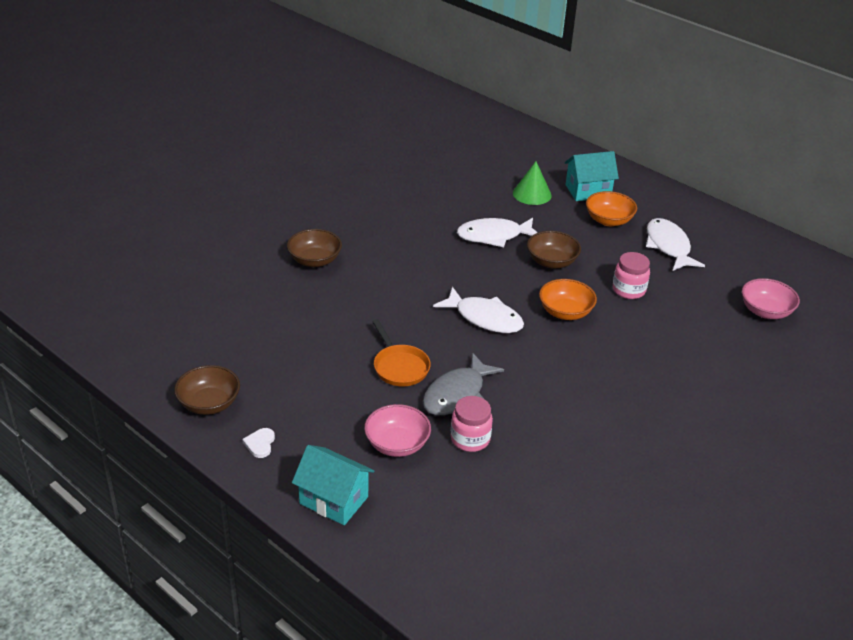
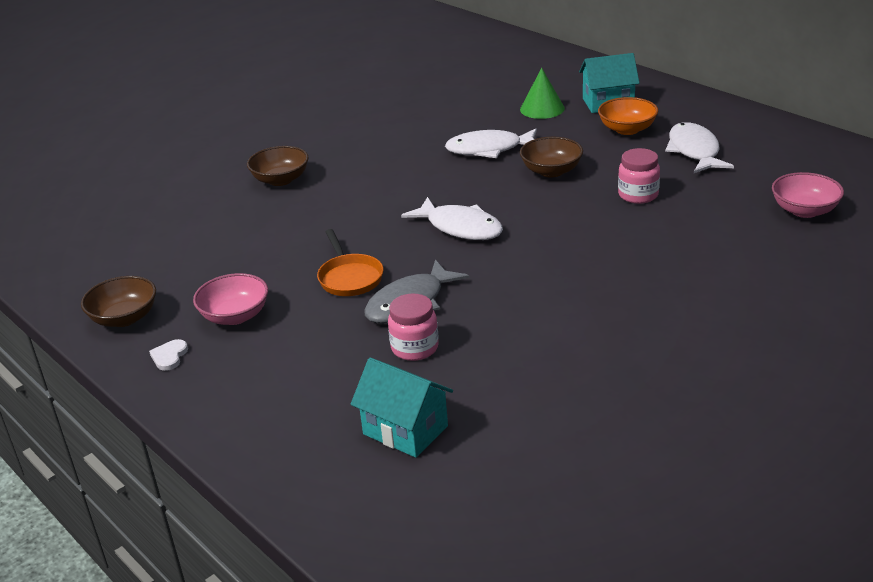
camera: 10 degrees right, 5 degrees down
(334, 500) = (238, 412): turquoise house -> turquoise house (405, 430)
(397, 444) = (327, 354): pink bowl -> pink bowl (235, 316)
(565, 312) = (557, 219): orange bowl -> none

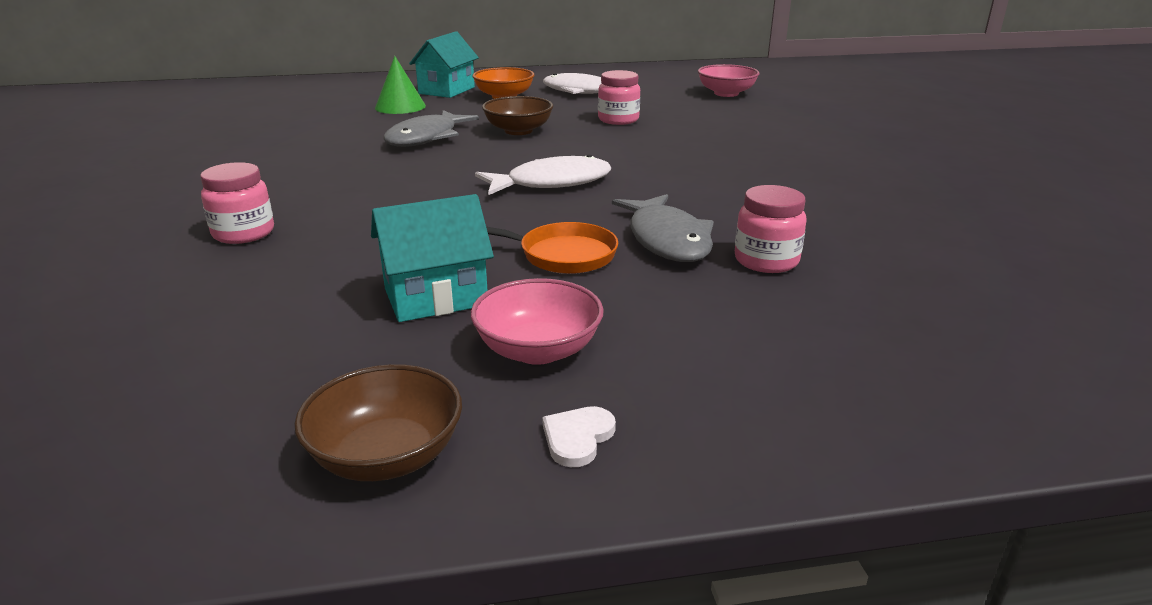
camera: 60 degrees left, 5 degrees down
(169, 356) = (577, 438): white heart -> white heart turned 75 degrees clockwise
(280, 180) = (243, 233): brown bowl -> pink jar
(405, 430) = (938, 308): turquoise house -> turquoise house (435, 297)
(489, 149) = (426, 138): white fish -> grey fish

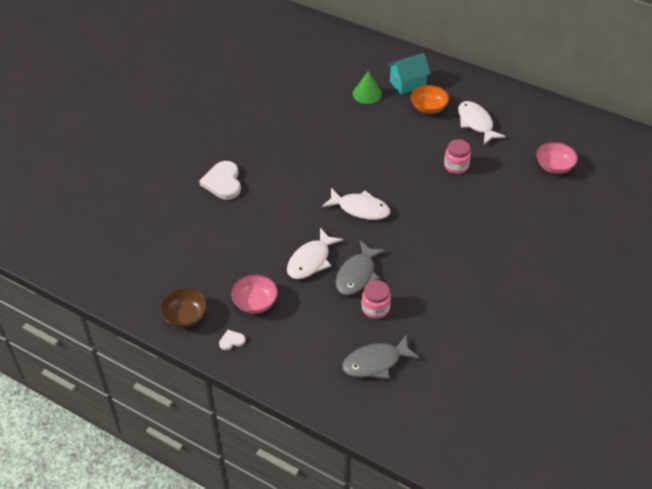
camera: 40 degrees right, 20 degrees up
(243, 233) = (223, 182): pink jar -> white heart
(426, 138) = (348, 137): grey fish -> grey fish (375, 362)
(435, 297) = (250, 259): turquoise house -> none
(518, 131) = (396, 152): brown bowl -> none
(561, 255) = (311, 260): orange pan -> white fish

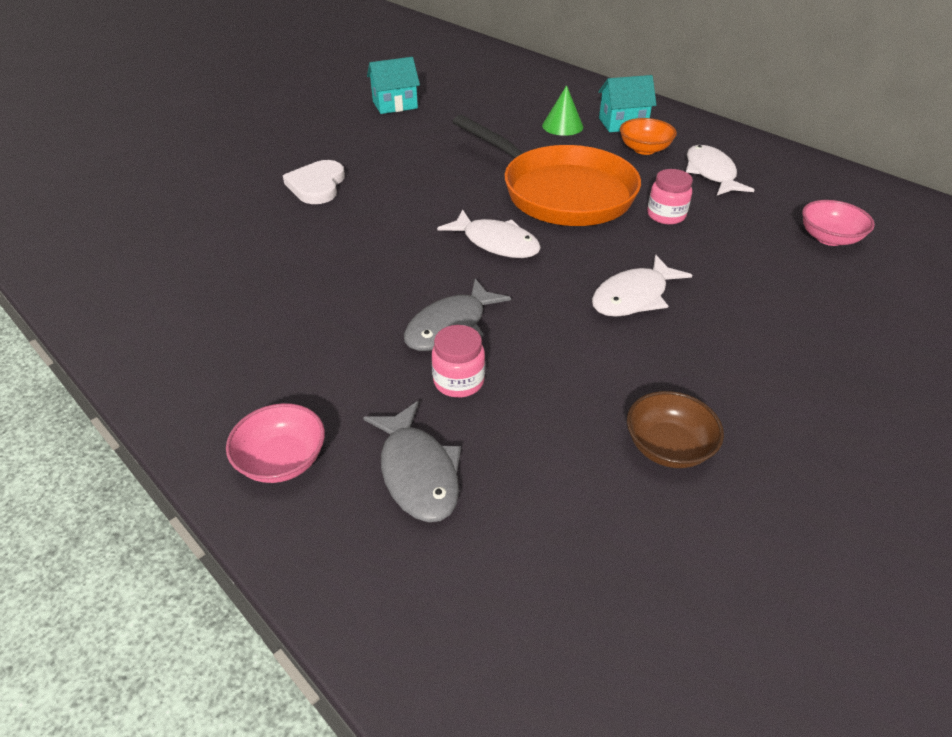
camera: 15 degrees right, 5 degrees down
(185, 316) = (146, 334): brown bowl -> brown bowl (668, 447)
(231, 341) = (191, 383): white heart -> none
(238, 92) = (395, 105): none -> turquoise house
(255, 303) = (265, 335): pink bowl -> pink bowl (282, 460)
(311, 260) = (387, 294): white fish -> white fish (633, 297)
(375, 362) = (418, 472): grey fish -> grey fish turned 105 degrees counterclockwise
(385, 158) = (560, 192): none -> orange pan

